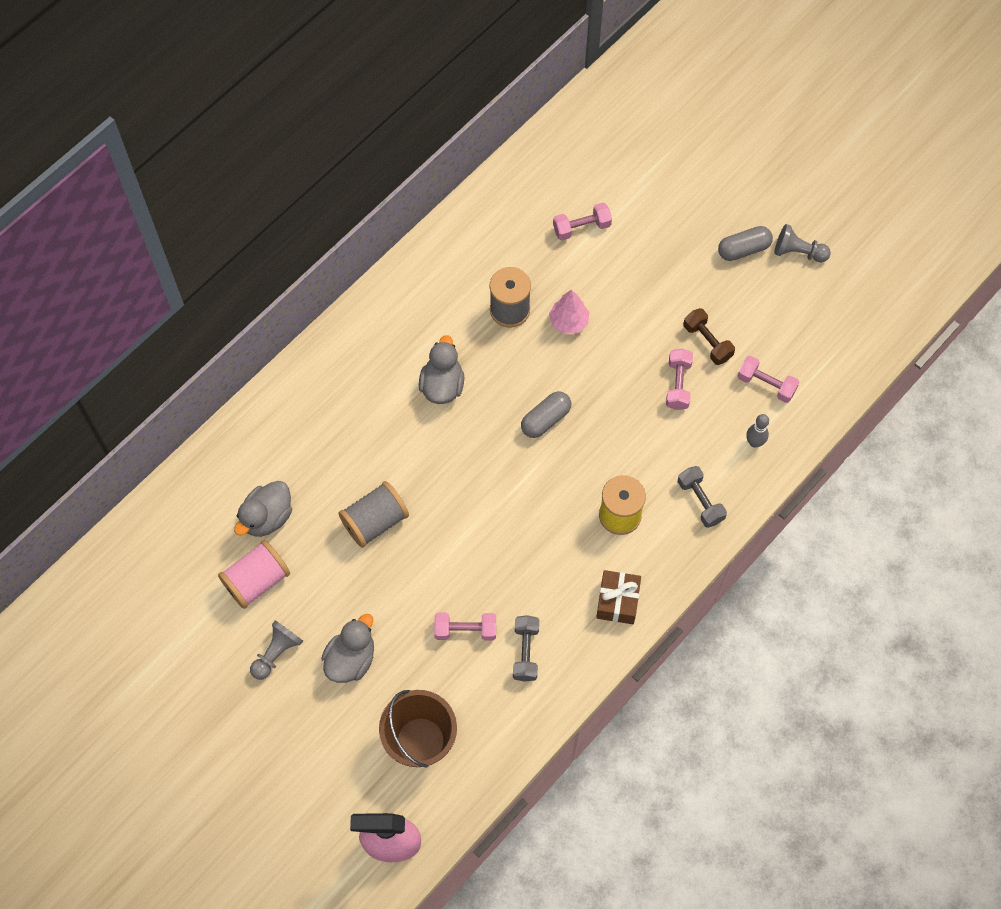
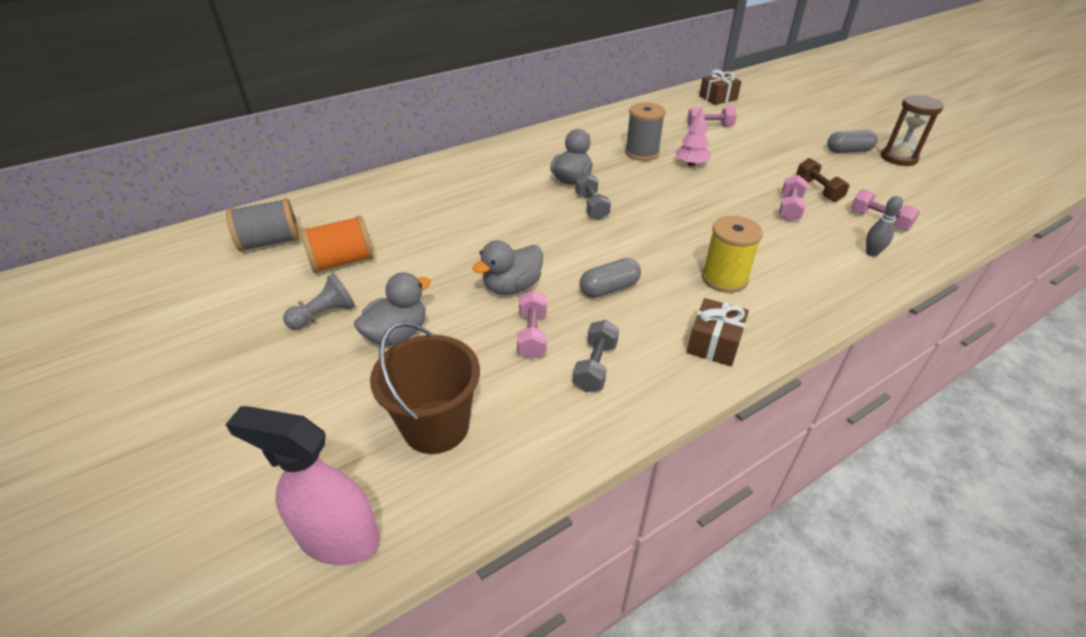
camera: 15 degrees right, 25 degrees down
(257, 581) = (342, 262): pink spool -> orange spool
(267, 517) = (380, 225): grey duck -> grey duck (512, 287)
(375, 521) = (476, 243): grey spool -> grey spool (270, 242)
(465, 630) = (532, 335): pink dumbbell -> pink dumbbell turned 75 degrees clockwise
(545, 419) = (659, 209): grey capsule -> grey capsule (609, 288)
(585, 147) = (718, 98): none -> brown gift
(700, 501) = (814, 283): grey dumbbell -> grey dumbbell (591, 206)
(798, 252) = (898, 158): grey pawn -> brown hourglass

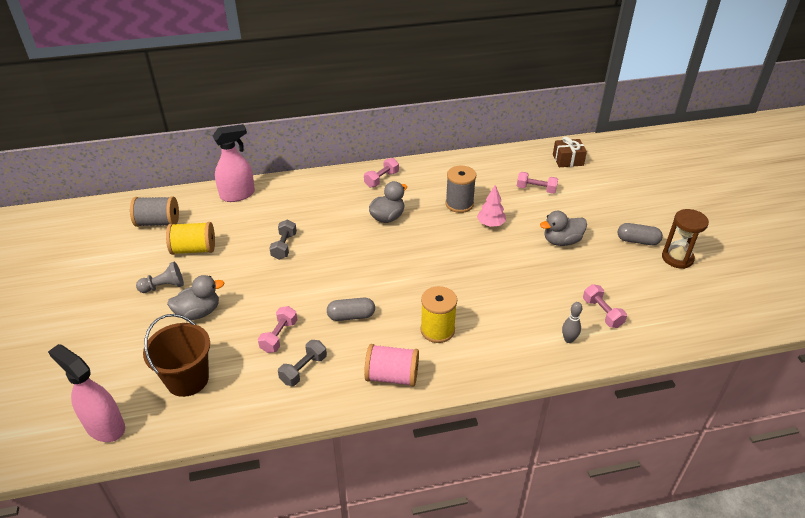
camera: 20 degrees right, 0 degrees up
(342, 262) = (194, 249): orange spool -> yellow spool
(366, 192) = (238, 195): none -> pink spray bottle
(512, 287) = (288, 297): grey duck -> grey duck (561, 241)
(591, 206) = (385, 245): grey dumbbell -> grey dumbbell (284, 246)
(714, 343) = (392, 376): brown gift -> pink spool
(789, 208) = (537, 284): pink dumbbell -> pink dumbbell (381, 179)
(818, 190) = (575, 273): brown dumbbell -> none

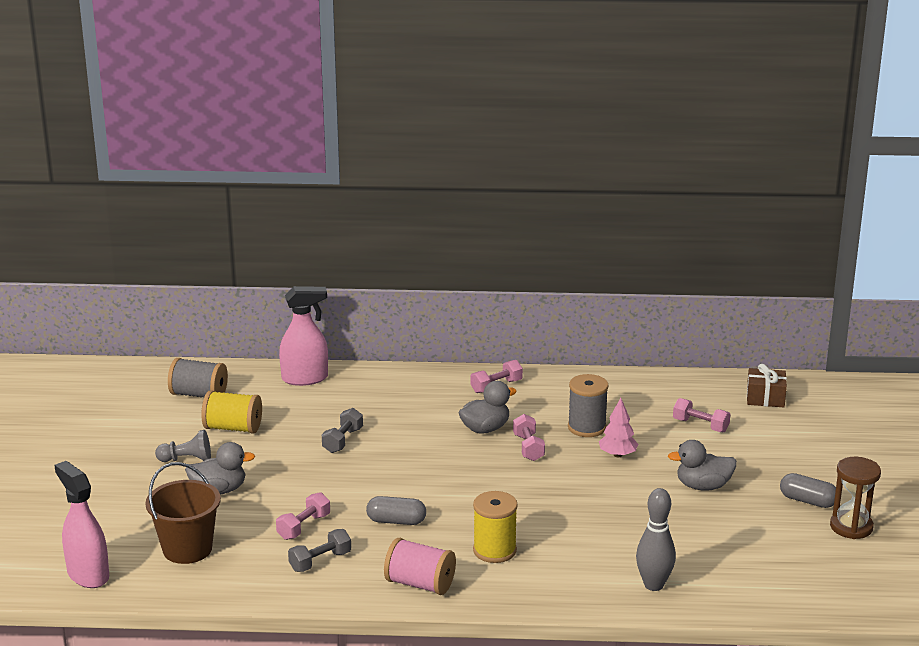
camera: 15 degrees right, 15 degrees down
(568, 339) = (654, 585): grey bowling pin -> grey bowling pin, size x1.68
(602, 313) = (713, 566): pink dumbbell -> pink dumbbell (528, 447)

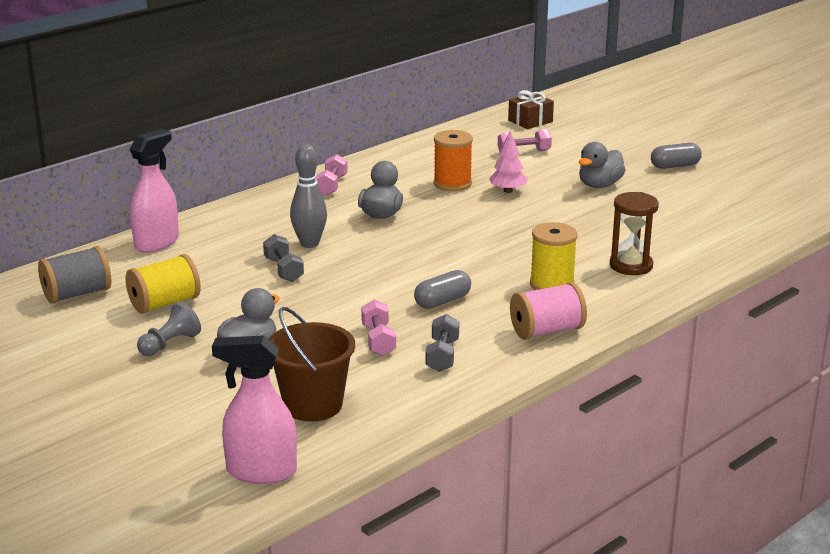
camera: 45 degrees left, 0 degrees up
(528, 447) = (438, 213): pink dumbbell -> none
(587, 427) = (452, 184): grey spool -> orange spool
(654, 585) = (691, 253): grey bowling pin -> grey bowling pin (309, 244)
(851, 527) = (727, 169): brown hourglass -> brown hourglass (631, 266)

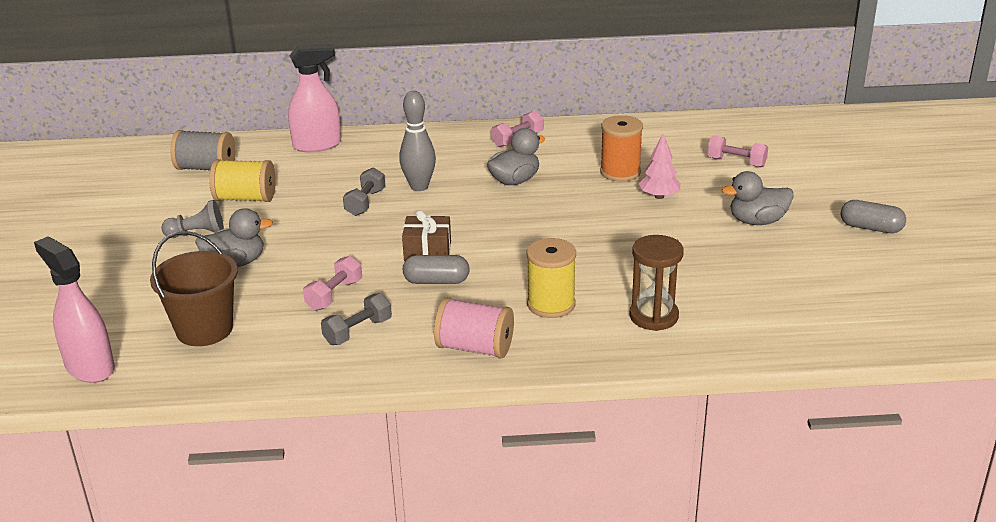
camera: 40 degrees right, 5 degrees up
(530, 121) = (793, 132): brown gift -> brown gift (427, 251)

